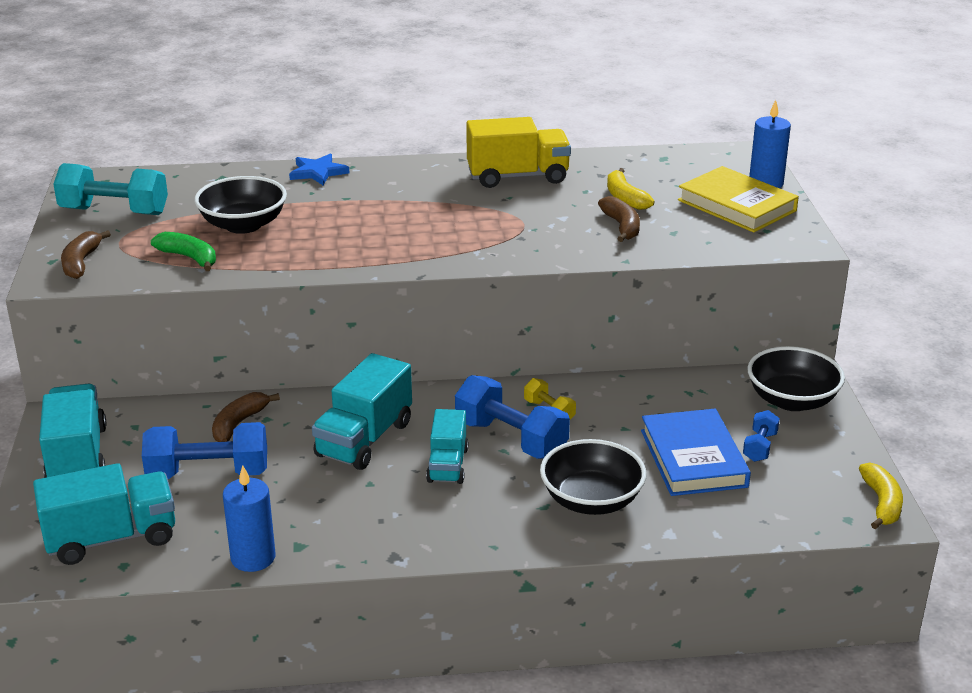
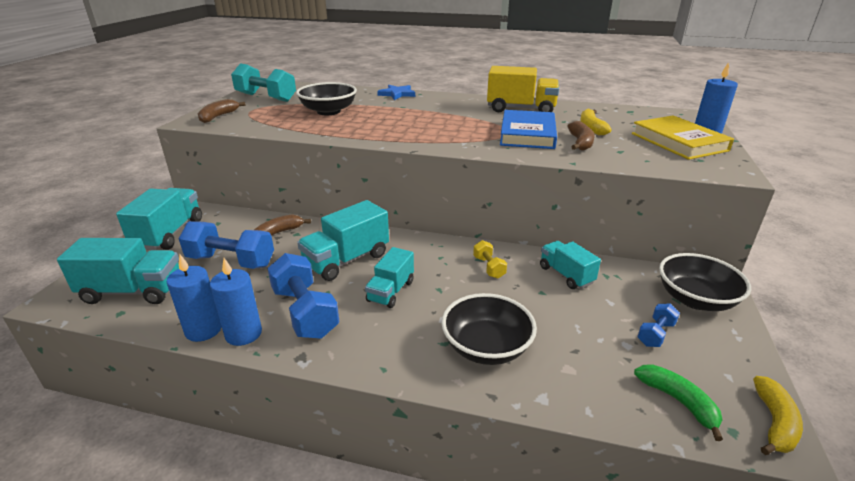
camera: 20 degrees right, 0 degrees up
(189, 258) = (280, 122): green banana -> green banana (678, 401)
(306, 550) = (243, 334): none -> blue candle
(511, 439) = (449, 282): blue dumbbell -> blue dumbbell (305, 312)
(643, 401) = (566, 275): none -> turquoise truck
(693, 458) = (591, 330): blue book -> blue book (527, 134)

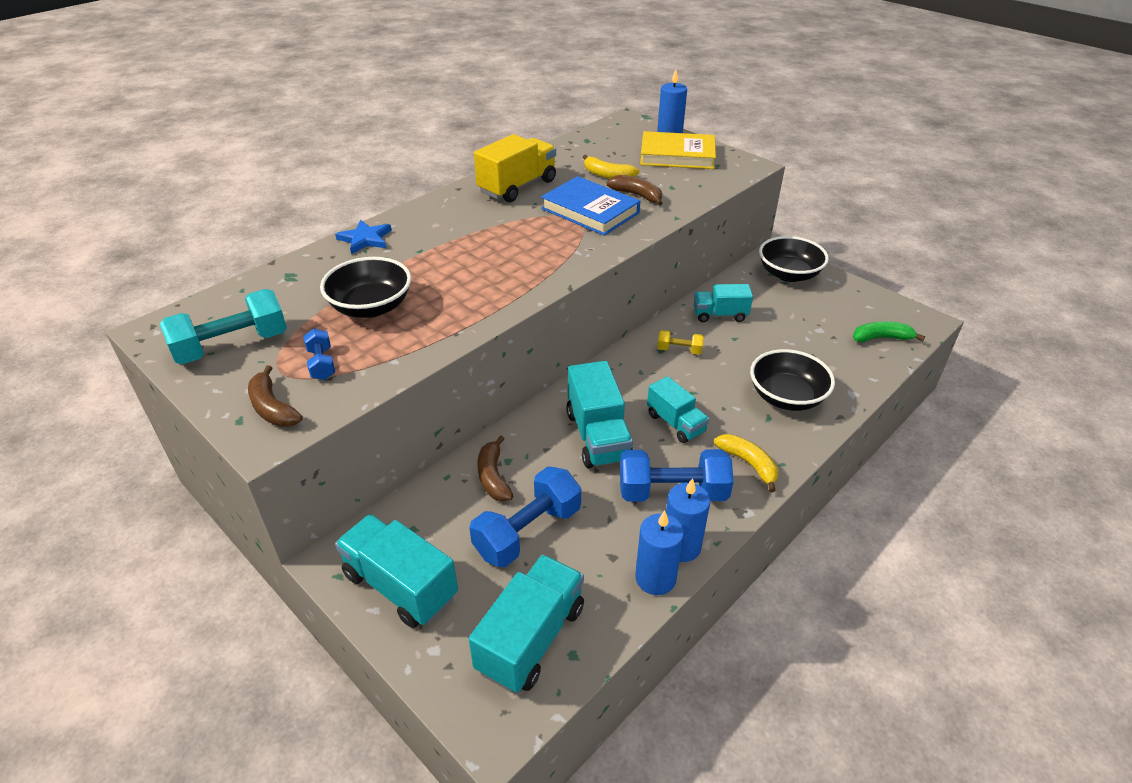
camera: 60 degrees left, 10 degrees up
(655, 334) = (815, 311): blue dumbbell -> blue dumbbell (322, 364)
(774, 423) = (912, 313): yellow banana -> yellow banana (748, 464)

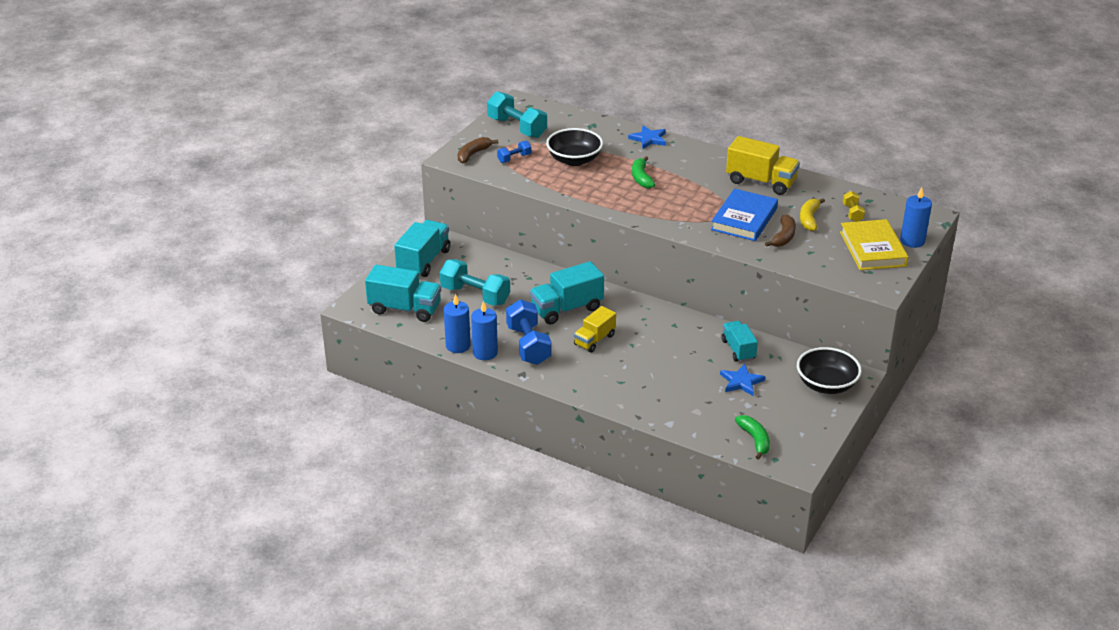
camera: 75 degrees right, 5 degrees down
(457, 261) = (641, 178): none -> green banana
(493, 477) = (513, 275): brown banana -> none
(528, 532) = (475, 295): blue dumbbell -> turquoise dumbbell
(675, 423) = (594, 340): turquoise truck -> yellow truck
(679, 350) = (679, 333): yellow dumbbell -> yellow dumbbell (852, 213)
(748, 464) = (568, 375): yellow banana -> none
(778, 325) = (741, 382): none -> blue star
(786, 397) = (648, 389): black bowl -> none

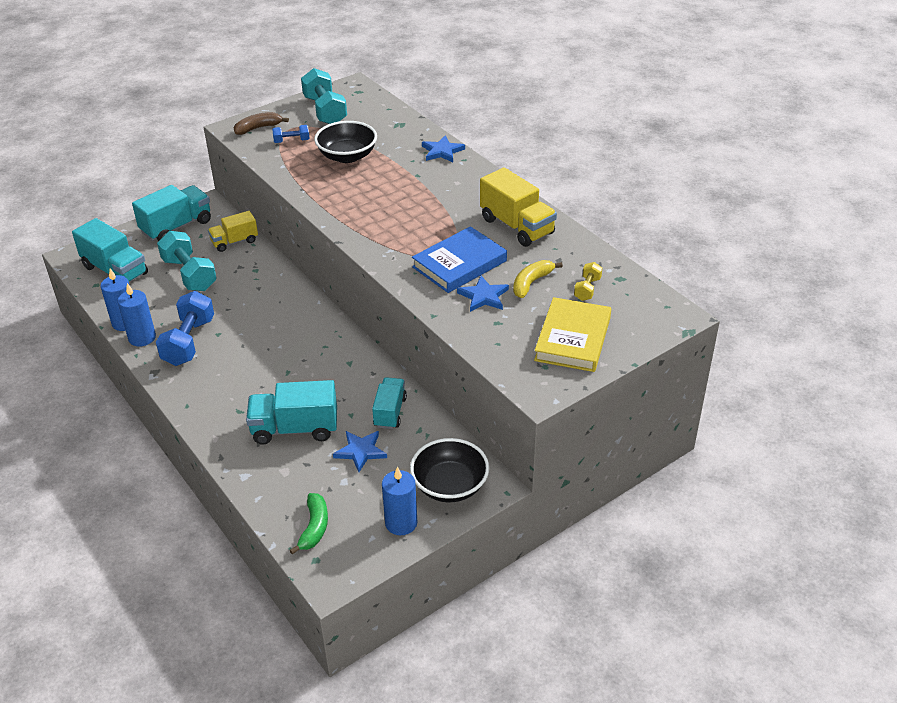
camera: 25 degrees right, 5 degrees up
(566, 309) = (260, 313): turquoise truck -> turquoise truck (295, 429)
(594, 340) = (256, 355): yellow truck -> yellow truck (234, 242)
(641, 178) = (395, 191): green banana -> none
(783, 237) = (483, 296): brown banana -> blue star
(912, 241) = (629, 342): blue candle -> blue candle (401, 523)

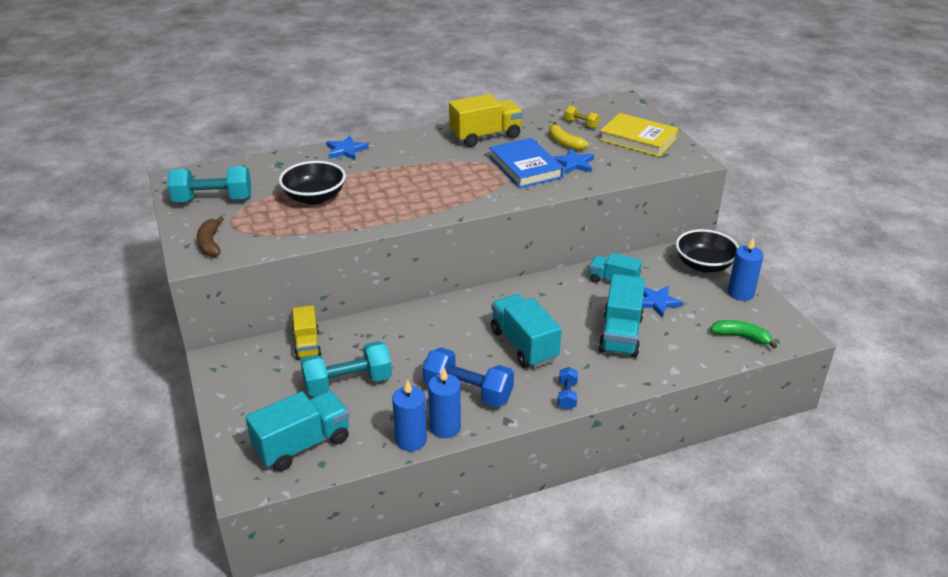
camera: 75 degrees left, 5 degrees down
(176, 227) = (245, 387): turquoise truck -> turquoise truck (524, 345)
(292, 141) = (257, 225): blue dumbbell -> blue dumbbell (567, 395)

